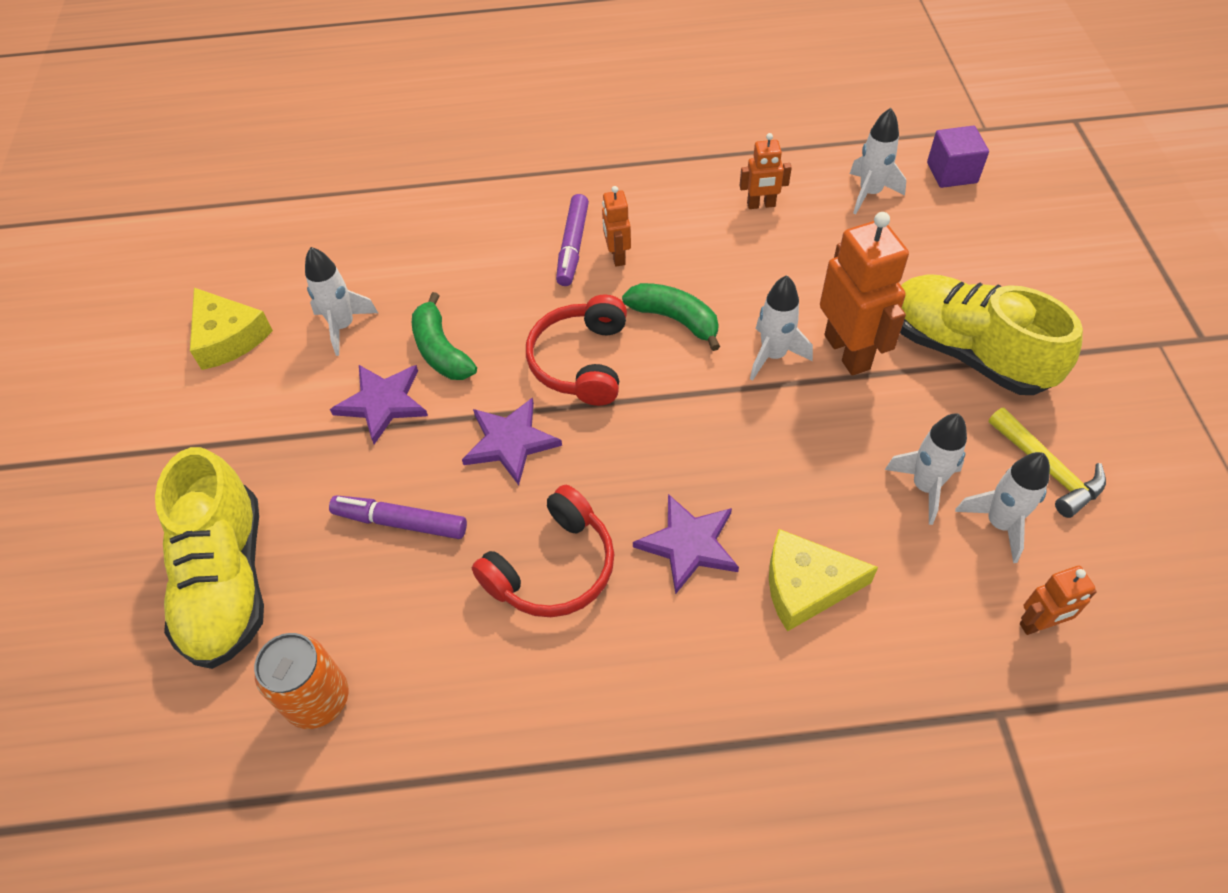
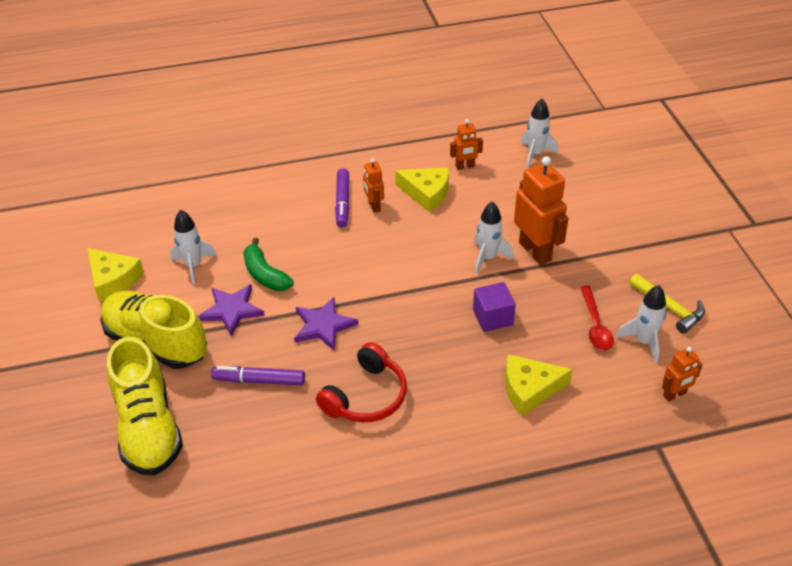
camera: 10 degrees left, 10 degrees down
(318, 699) = (226, 489): orange can -> none
(581, 361) = (362, 273): red headphones -> none
(675, 319) = (420, 242): green banana -> none
(689, 544) = (451, 373): purple star -> none
(697, 242) = (426, 193): none -> yellow cheese
(925, 487) = (595, 325): white rocket -> red spoon
(952, 173) = (586, 137): purple cube -> purple cube (492, 317)
(967, 352) = (611, 244): yellow shoe -> yellow shoe (156, 342)

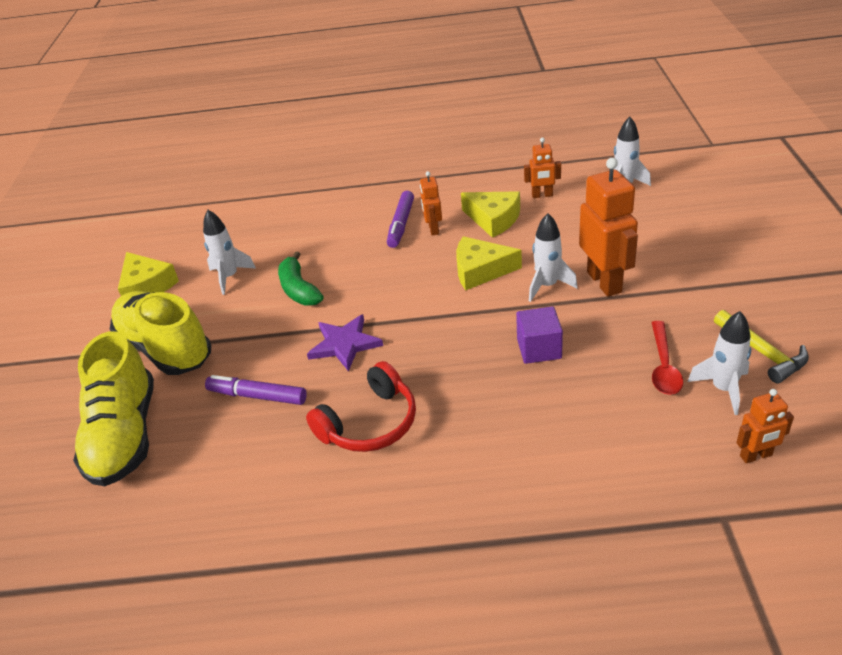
camera: 15 degrees right, 5 degrees down
(231, 310) = (252, 322): purple star -> none
(529, 389) = (567, 432): yellow cheese -> yellow cheese (480, 270)

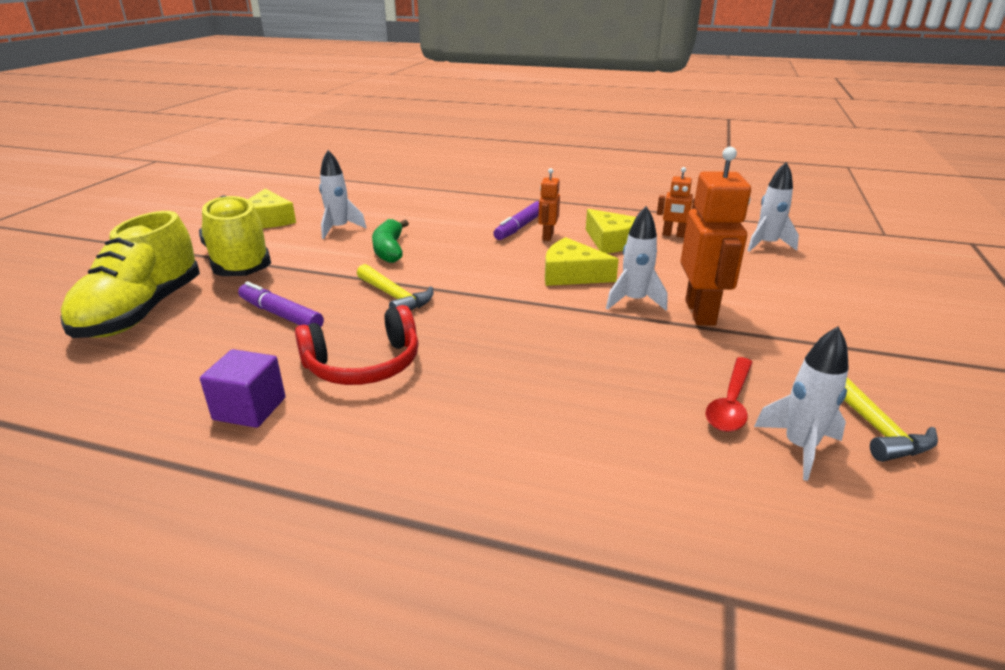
camera: 15 degrees right, 10 degrees down
(344, 344) = (395, 297): purple star -> yellow hammer
(539, 349) = (590, 350): purple cube -> purple cube (249, 409)
(756, 456) = (814, 536): orange robot -> none

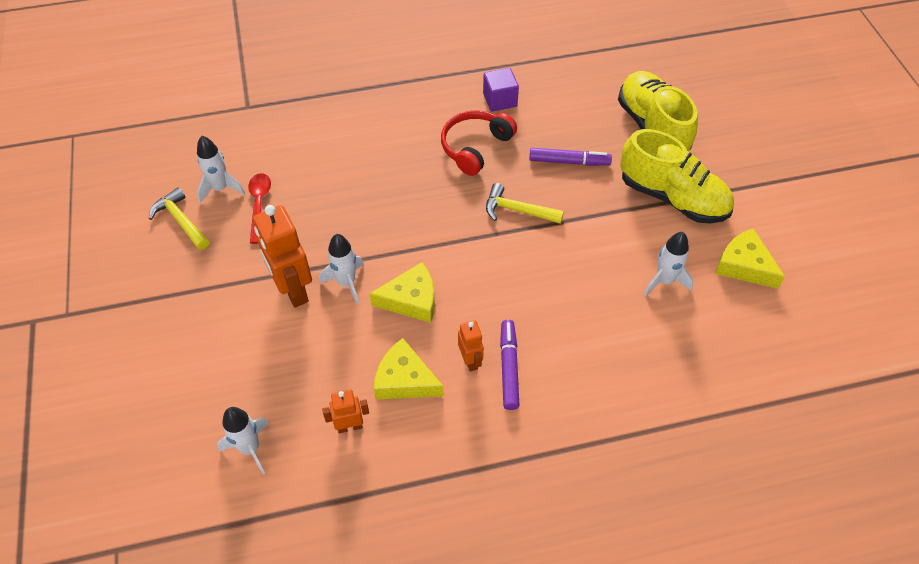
camera: 150 degrees right, 25 degrees up
(389, 250) = (584, 268): green banana -> none

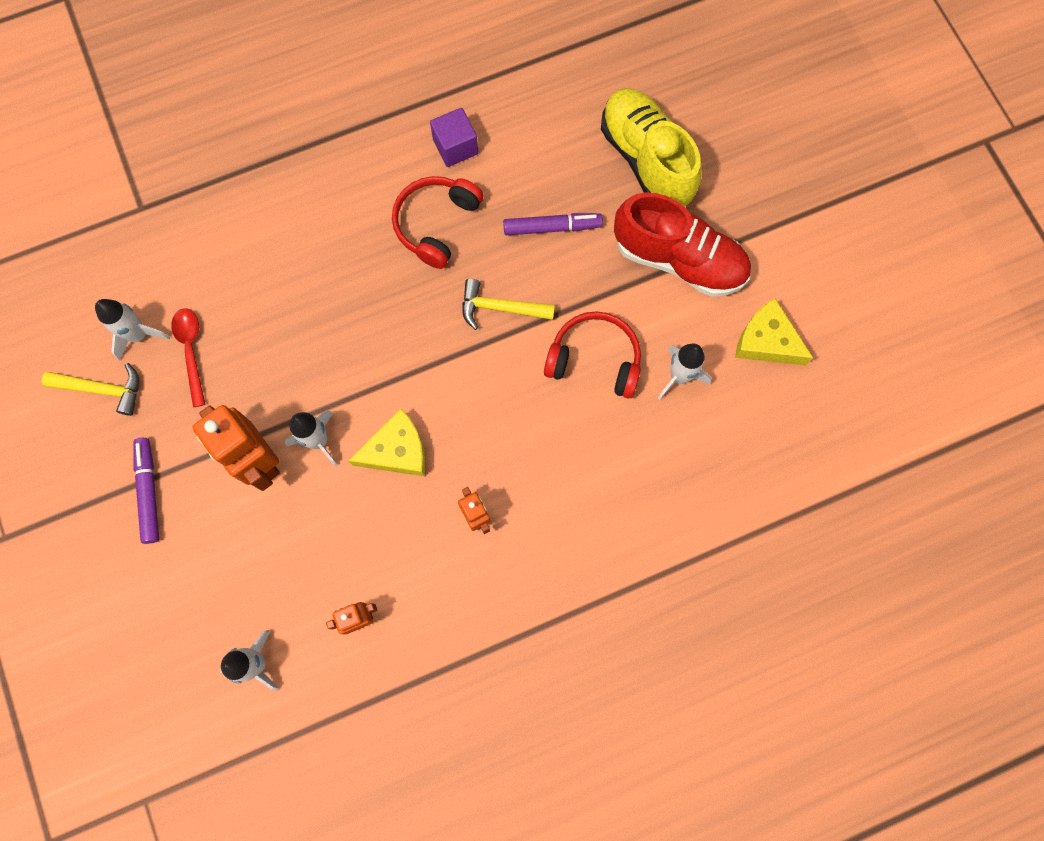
camera: 10 degrees left, 20 degrees up
(181, 221) = (103, 389): yellow hammer -> yellow hammer turned 150 degrees clockwise
(405, 380) = (408, 552): yellow cheese -> none
(509, 367) = (520, 517): purple marker -> purple marker (149, 491)
(592, 258) = (594, 360): none -> red headphones
(672, 198) = (679, 260): yellow shoe -> red shoe

